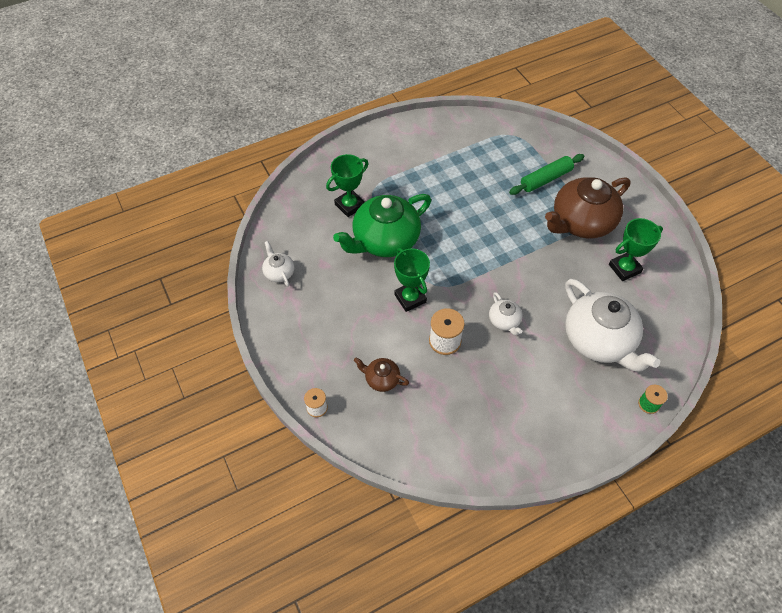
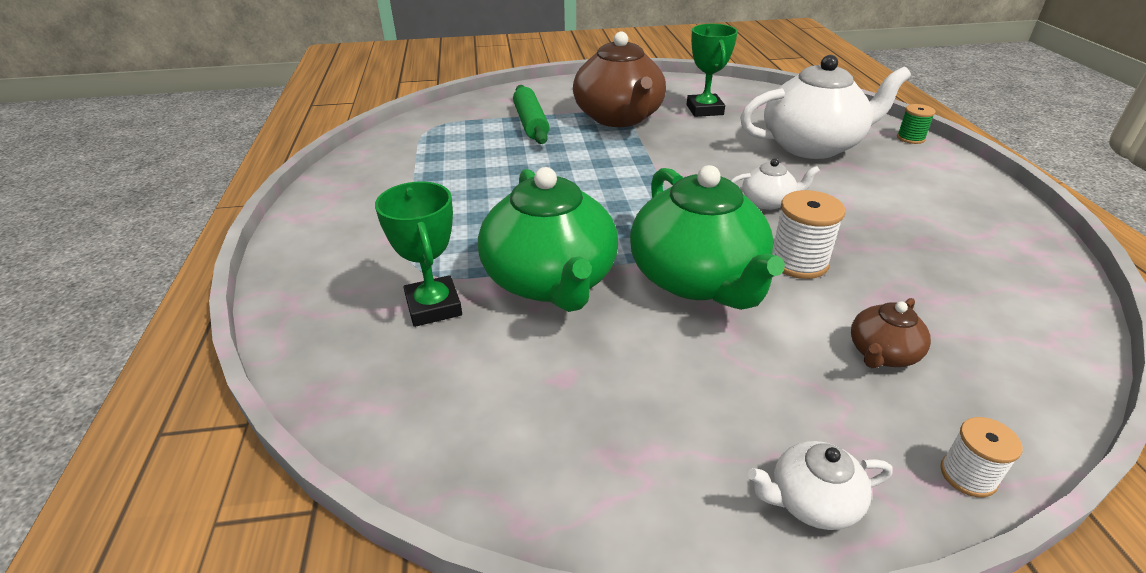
camera: 70 degrees left, 20 degrees down
(279, 272) = (549, 466): white teapot -> white teapot (811, 501)
(410, 298) = (697, 279): green trophy -> green teapot

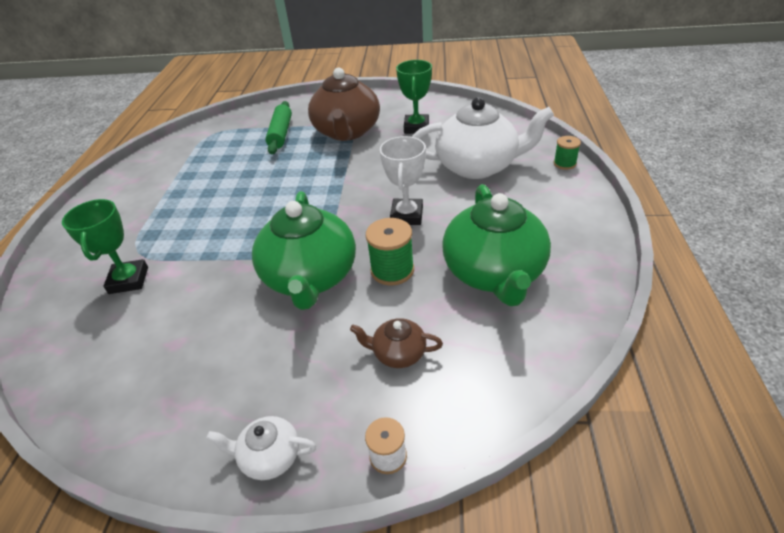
camera: 15 degrees right, 5 degrees up
(551, 281) = (212, 268): green teapot -> green teapot (494, 273)
(768, 202) = (407, 215): white teapot -> white trophy
(798, 262) = (392, 270): white spool -> green spool
(882, 354) = (398, 353): brown teapot -> brown teapot turned 45 degrees clockwise

